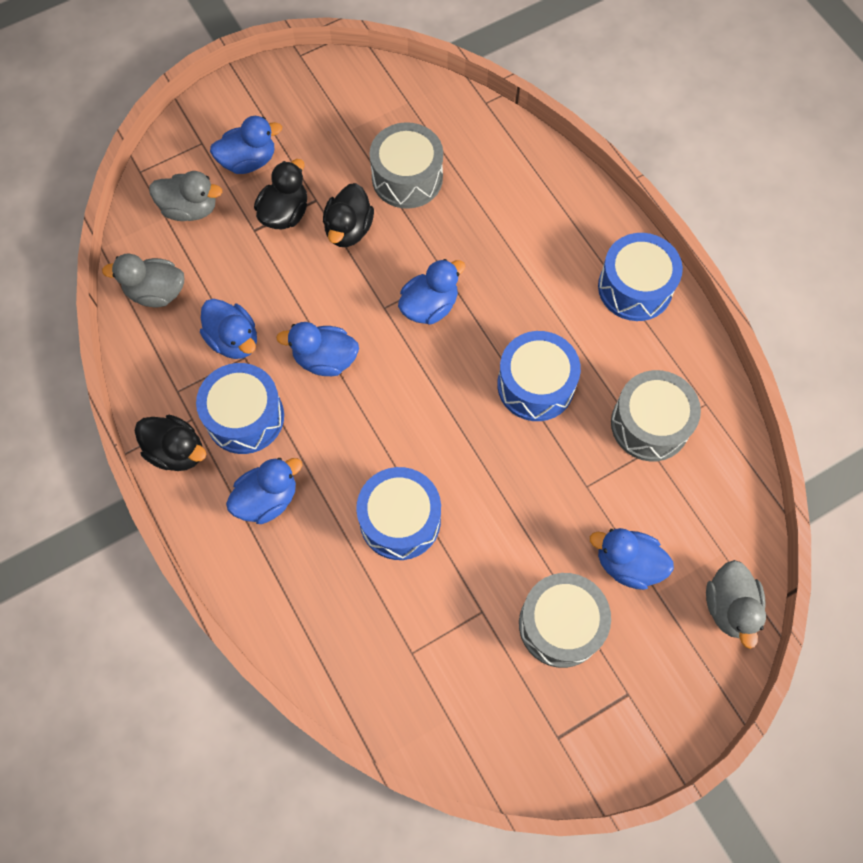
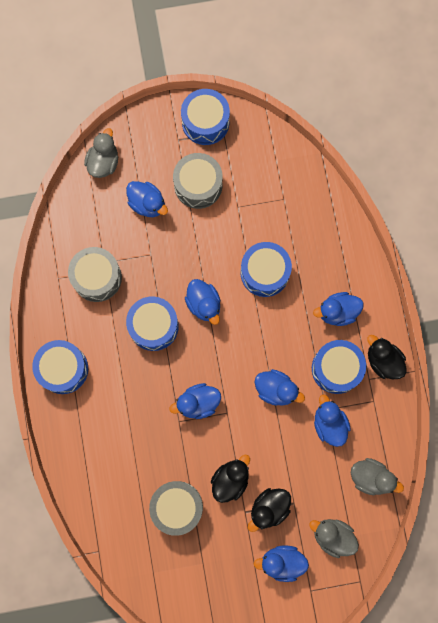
camera: 160 degrees left, 10 degrees up
(475, 441) = (204, 304): none -> blue duck
(595, 744) = (205, 122): none -> blue drum

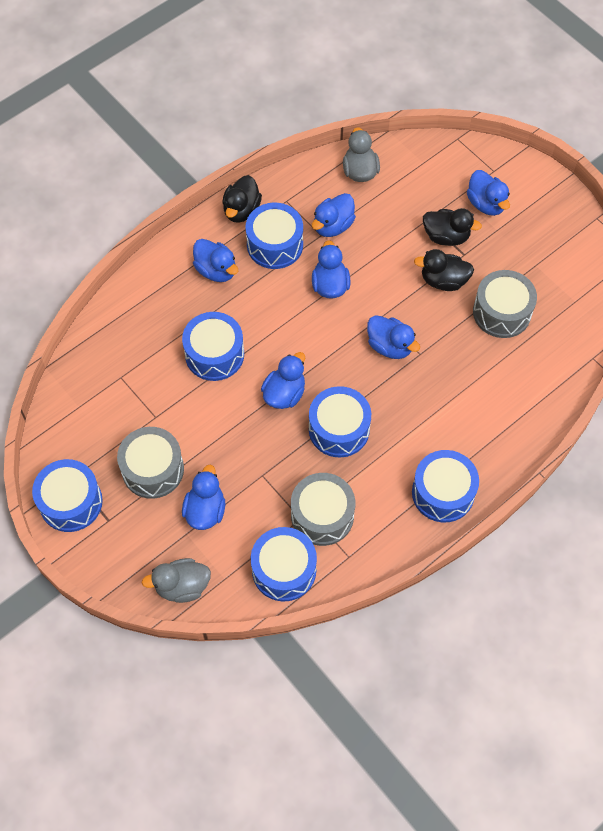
camera: 120 degrees left, 15 degrees down
(75, 231) = (284, 570): none -> blue drum
(332, 536) = (434, 176): grey duck -> none

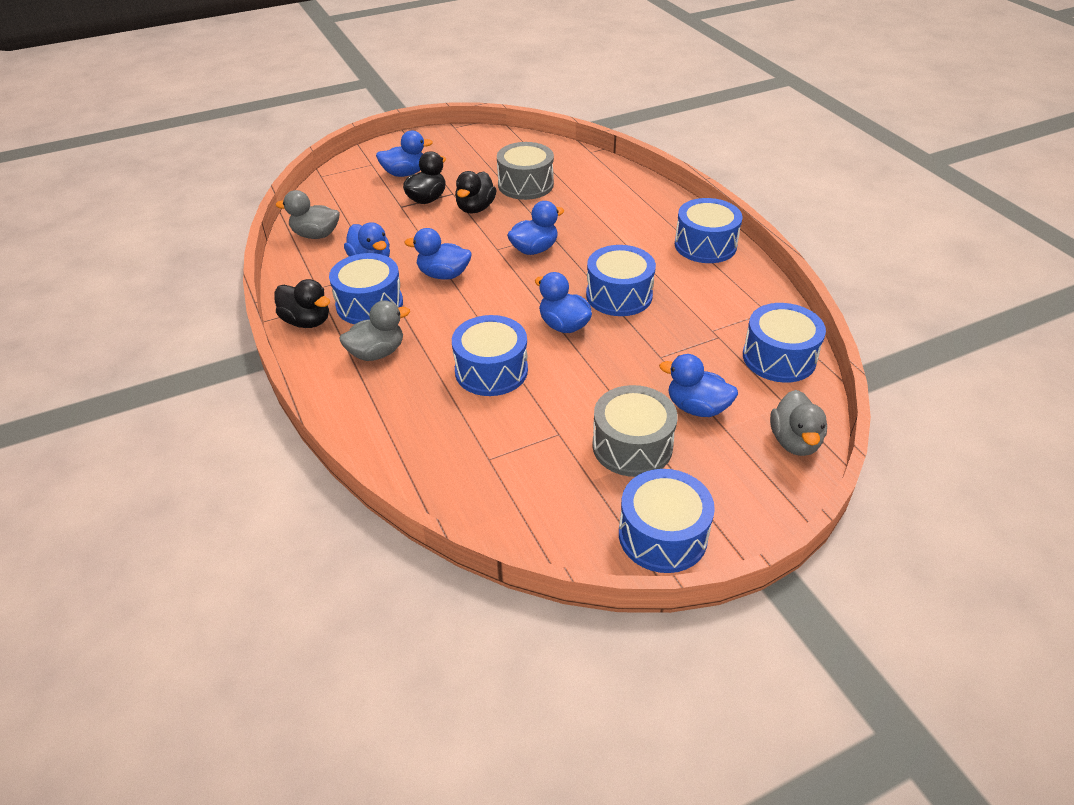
camera: 75 degrees left, 20 degrees down
(216, 270) = (377, 353): blue duck -> grey duck
(322, 515) = (717, 321): grey drum -> none

